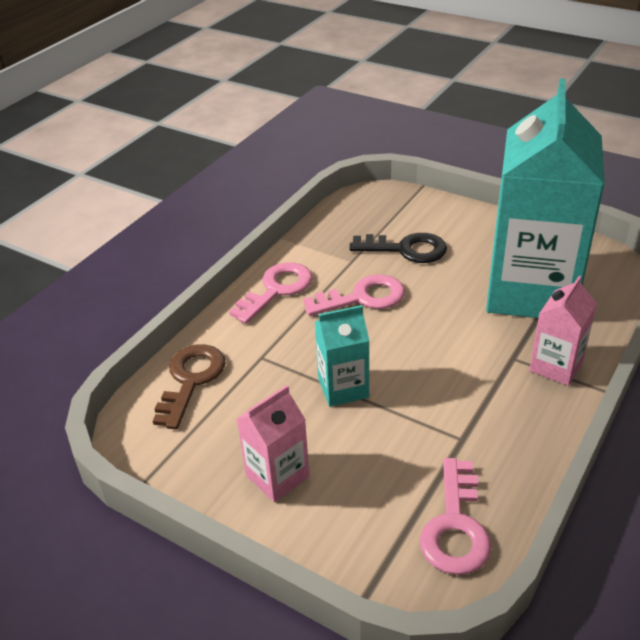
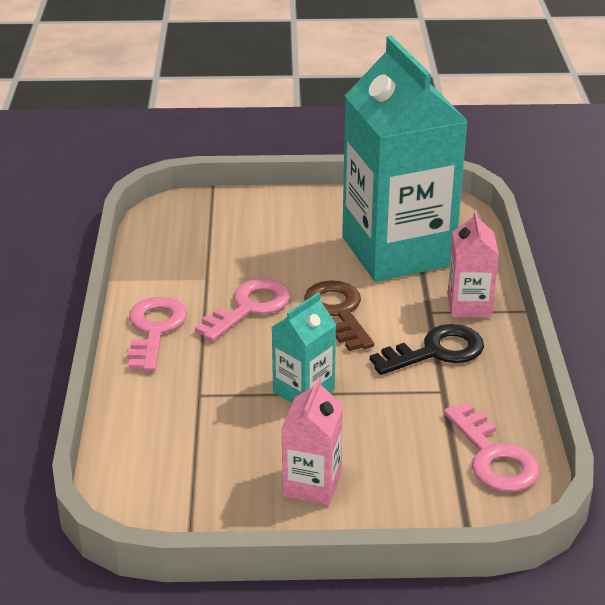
camera: 35 degrees left, 5 degrees down
(191, 380) = (146, 441): brown key -> brown key (338, 312)
(406, 249) = (251, 250): black key -> black key (436, 351)

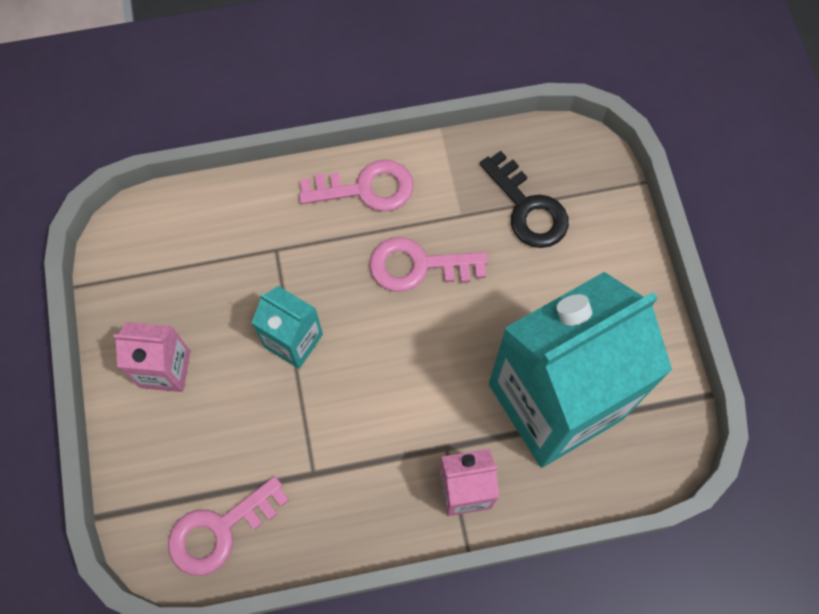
camera: 80 degrees right, 35 degrees up
(249, 307) = (418, 266): pink key -> pink key turned 150 degrees clockwise
(338, 312) = (427, 353): brown key -> none
(436, 351) = (376, 461): black key -> black key (528, 208)

